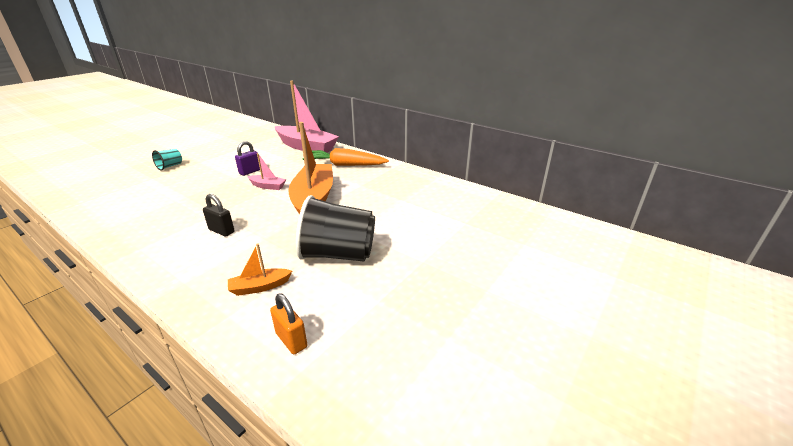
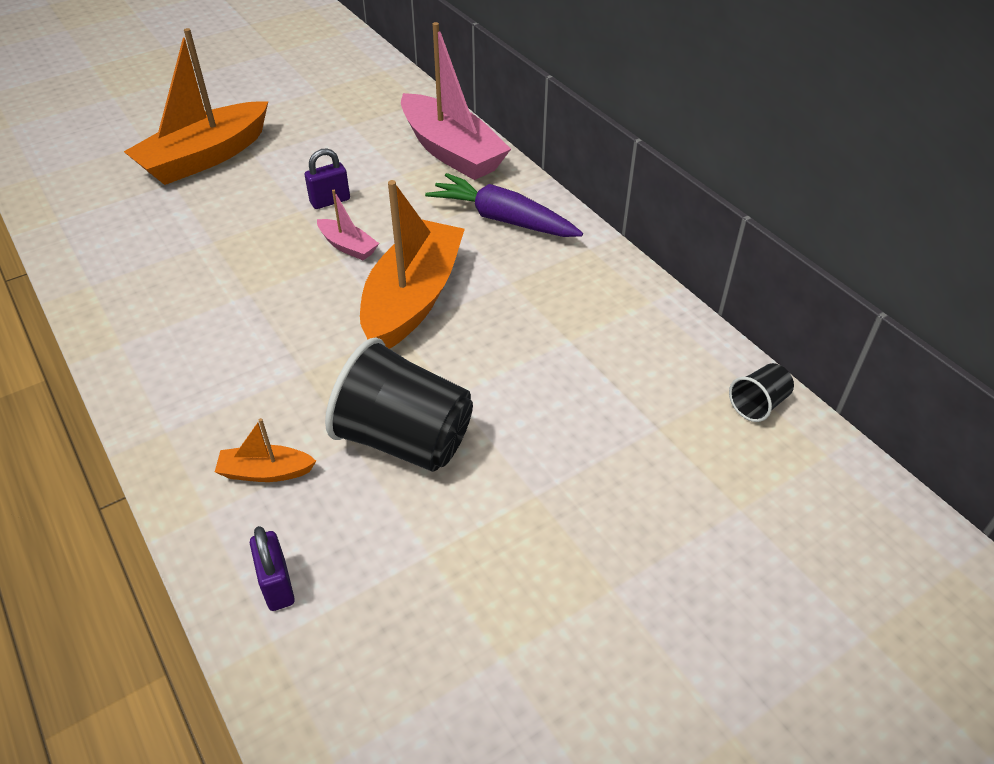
camera: 20 degrees right, 15 degrees up
(170, 166) = (205, 157): turquoise cup -> orange boat
(221, 231) = (245, 337): black padlock -> none
(291, 340) = (277, 585): orange padlock -> purple padlock
(345, 165) = (504, 220): orange carrot -> purple carrot
(504, 205) = (758, 404): none -> black cup

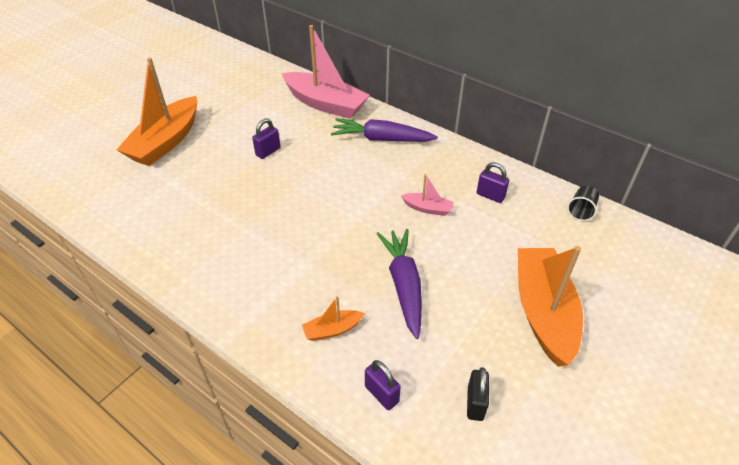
camera: 20 degrees left, 0 degrees up
(348, 246) = (297, 178): pink boat -> pink boat (427, 208)
(403, 645) = (475, 403): none -> black padlock
(405, 439) = (404, 285): black cup -> purple carrot
(413, 299) = (357, 200): orange boat -> orange boat (543, 312)
(620, 343) = (490, 196): none -> purple padlock

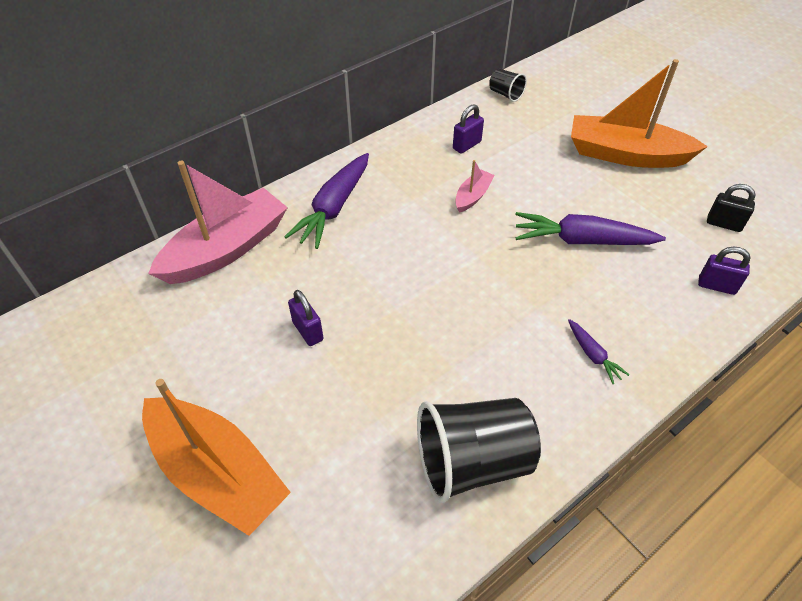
camera: 75 degrees left, 5 degrees up
(178, 243) = (472, 461): none -> black cup
(278, 301) = (592, 354): none -> purple carrot
(332, 330) = (637, 310): orange boat -> none
(381, 394) = (716, 286): purple padlock -> purple padlock turned 45 degrees clockwise

